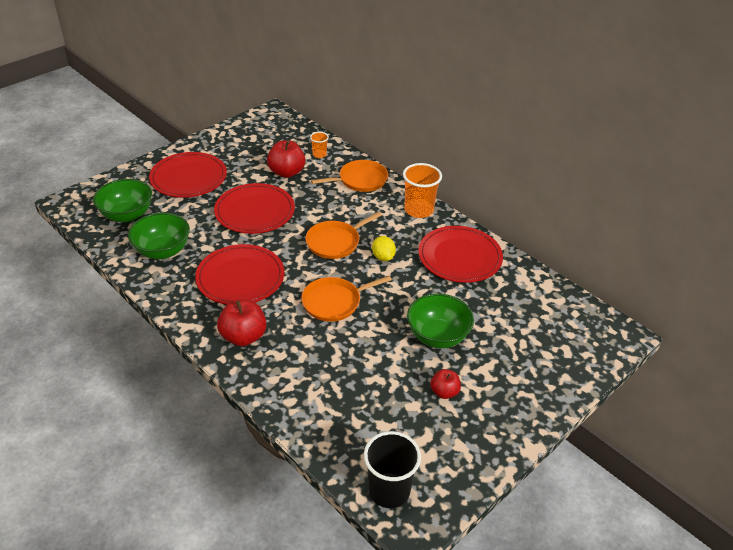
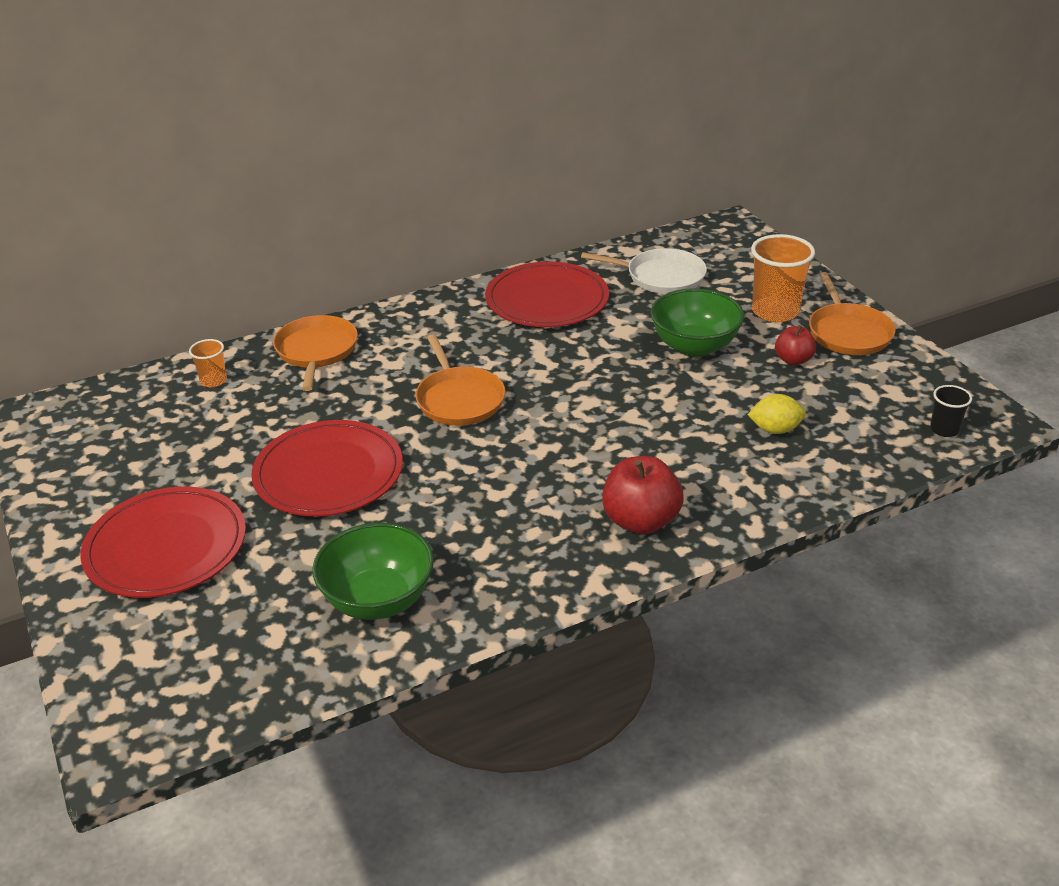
camera: 70 degrees left, 5 degrees down
(127, 215) = (233, 646): green bowl -> none
(240, 277) = (498, 509): red plate -> none
(286, 172) = (239, 423): red apple -> none
(334, 302) = (596, 420): orange pan -> orange pan (848, 332)
(383, 257) = (516, 361): yellow lemon -> yellow lemon (775, 429)
(389, 490) = (944, 429): black cup -> black cup, size x0.52
(418, 210) = (426, 312): orange cup -> orange cup (775, 311)
(520, 307) = (661, 277): none -> white pan

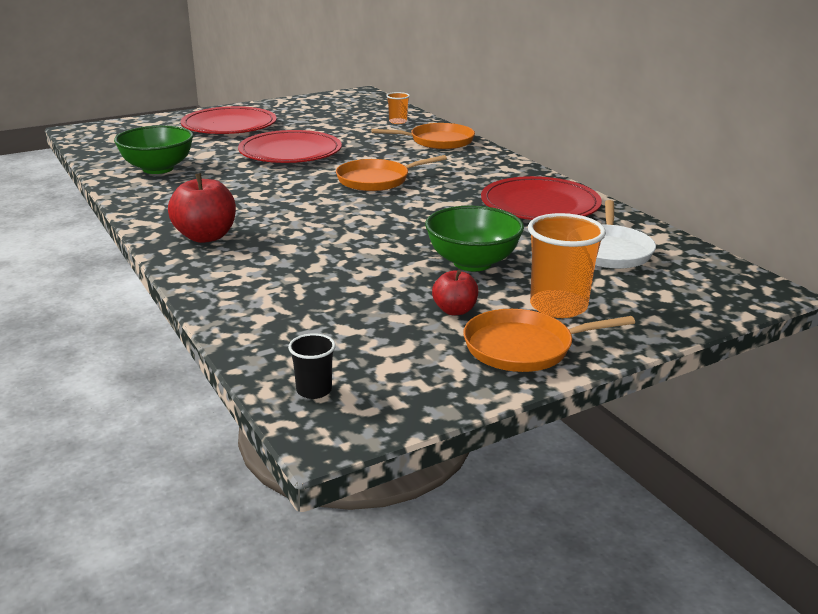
camera: 85 degrees right, 10 degrees down
(775, 429) = (324, 294): yellow lemon -> none

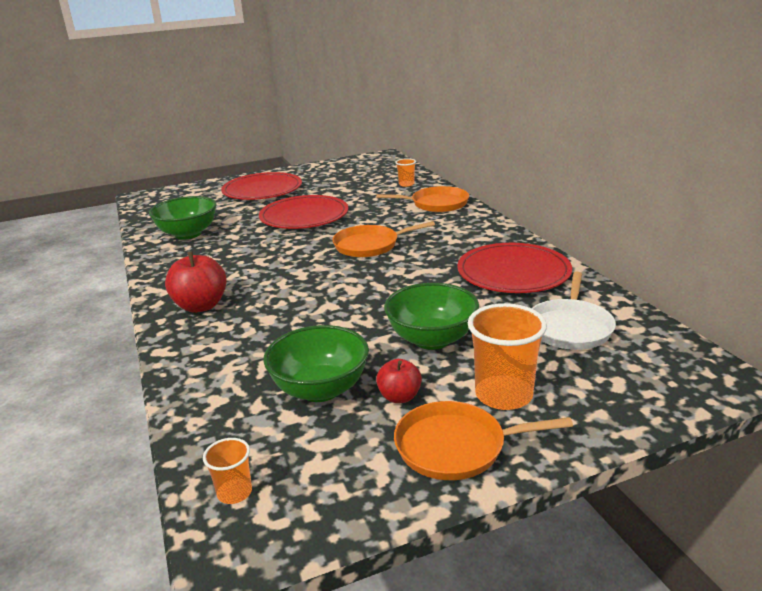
camera: 10 degrees right, 0 degrees up
(314, 390) = (234, 492): black cup -> orange cup
(370, 306) = (320, 389): none -> green bowl

